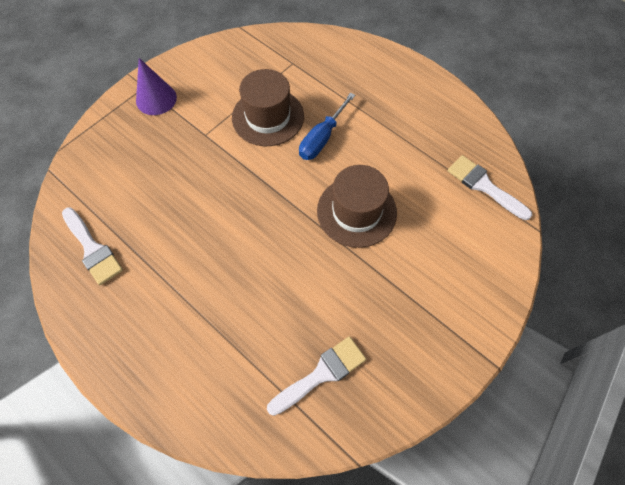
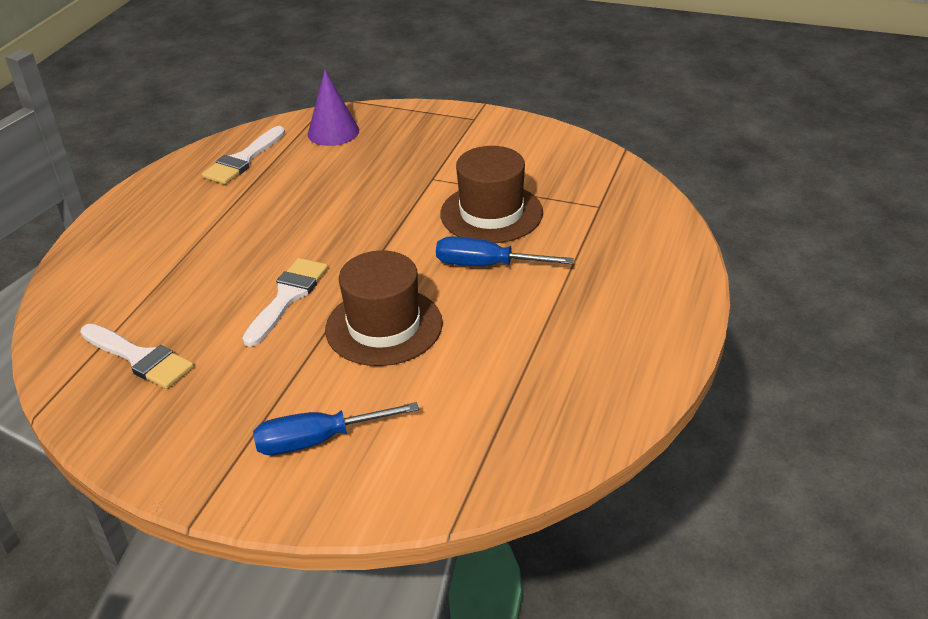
camera: 70 degrees right, 25 degrees down
(156, 99) = (461, 131): purple cone -> purple cone (333, 132)
(448, 276) = (319, 440): none -> blue screwdriver
(484, 186) = (501, 445): white brush -> white brush (287, 297)

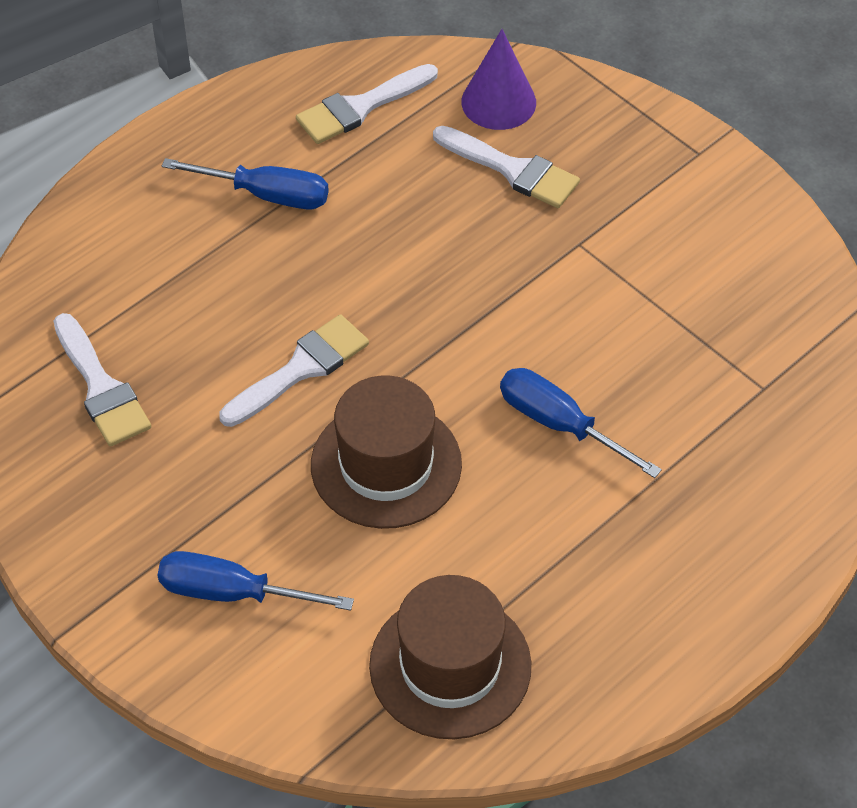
camera: 25 degrees right, 15 degrees up
(204, 219) = (266, 195): none -> blue screwdriver
(364, 158) = (512, 170): none -> white brush
(491, 213) = (617, 339): brown hat -> brown hat (450, 666)

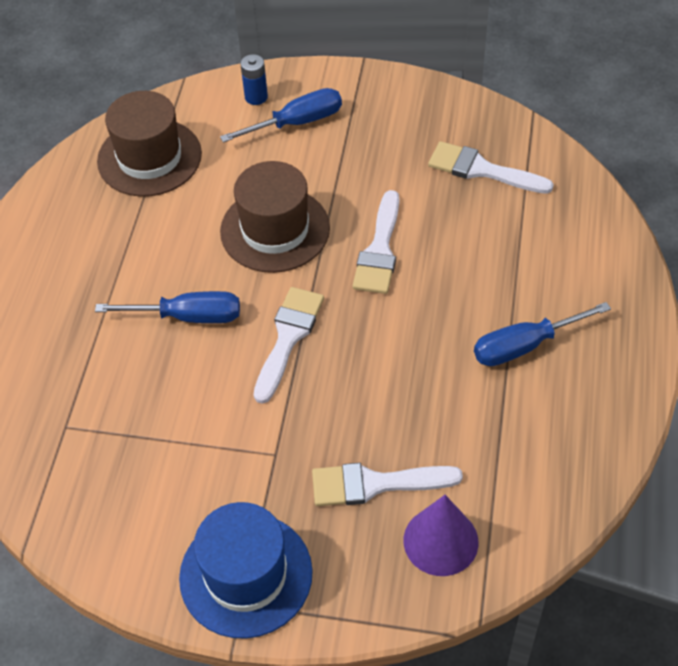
camera: 145 degrees right, 0 degrees up
(244, 669) = (256, 97): none -> blue battery
(361, 107) = (537, 461): white brush -> white brush (288, 338)
(680, 170) = (246, 575): none -> blue hat

